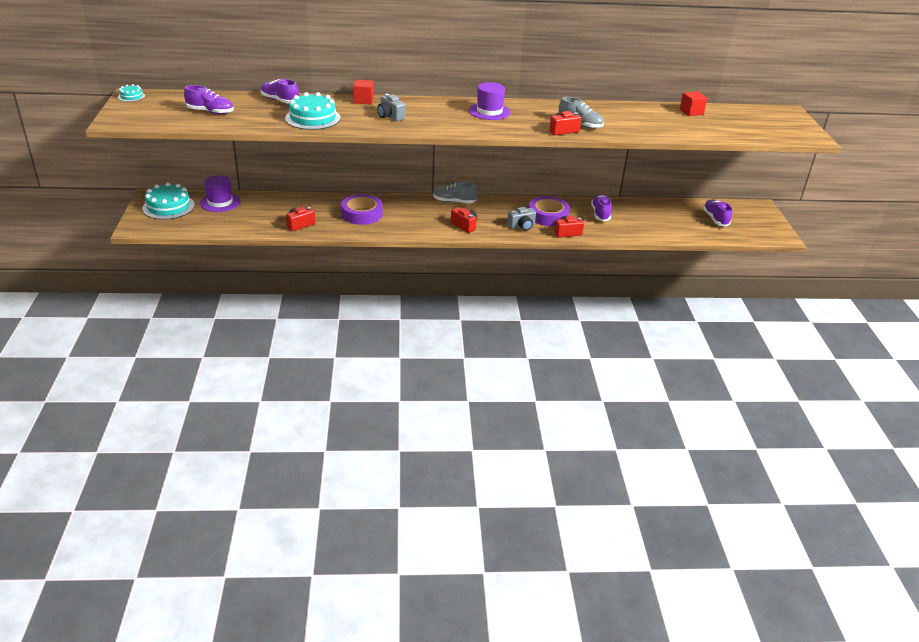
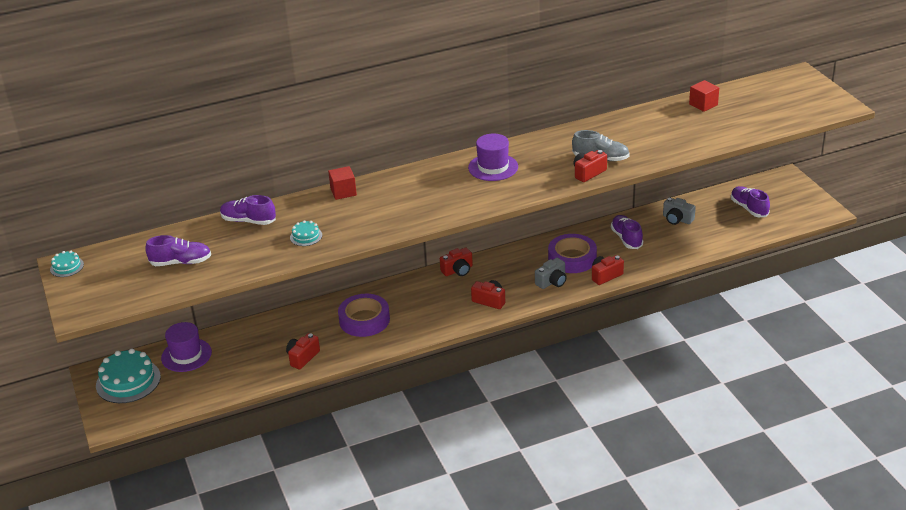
camera: 15 degrees left, 0 degrees up
(313, 118) = (306, 236): turquoise cake -> turquoise cake, size x0.49
(390, 116) = (390, 207): grey camera -> grey camera (677, 219)
(454, 201) = (458, 270): grey shoe -> red camera

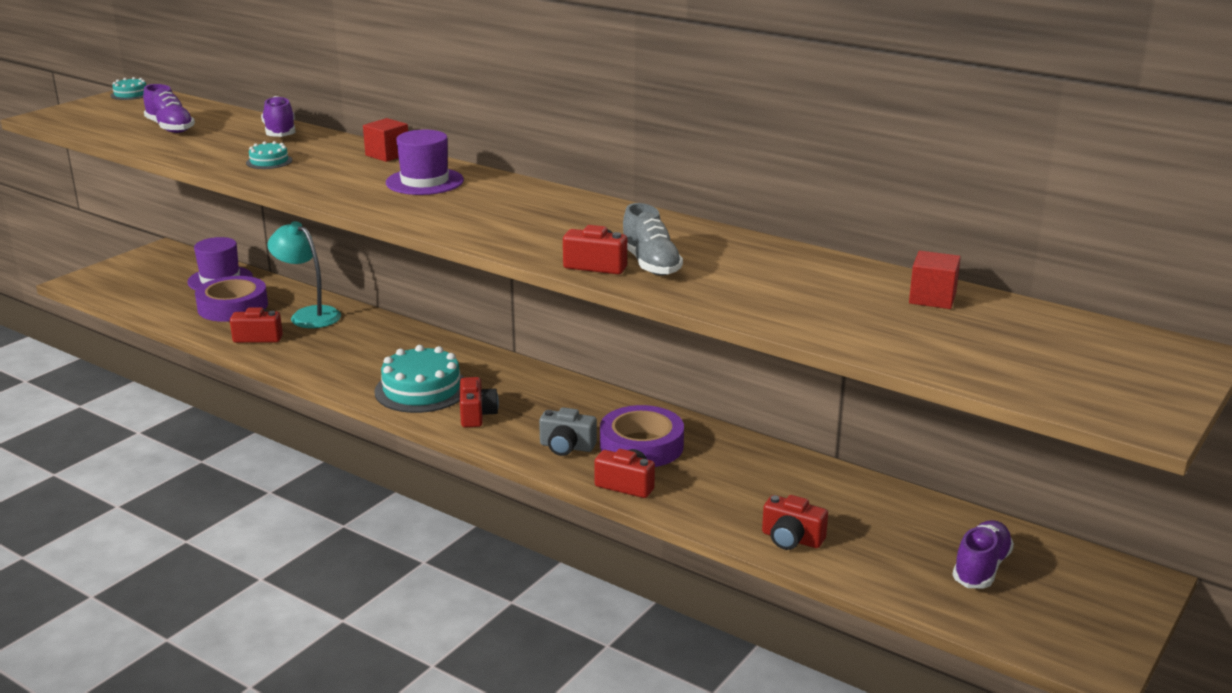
camera: 55 degrees right, 10 degrees down
(128, 381) = (156, 268): turquoise cake -> turquoise cake (421, 389)
(290, 329) = (308, 315): none -> turquoise lamp
(364, 320) = (362, 349): purple tape -> purple tape (233, 306)
(458, 270) = (524, 374): red camera -> red camera (791, 539)
(493, 167) = (539, 209): purple hat -> purple hat (424, 182)
(626, 238) = (744, 475): purple shoe -> none
(677, 219) = (854, 505): grey camera -> none

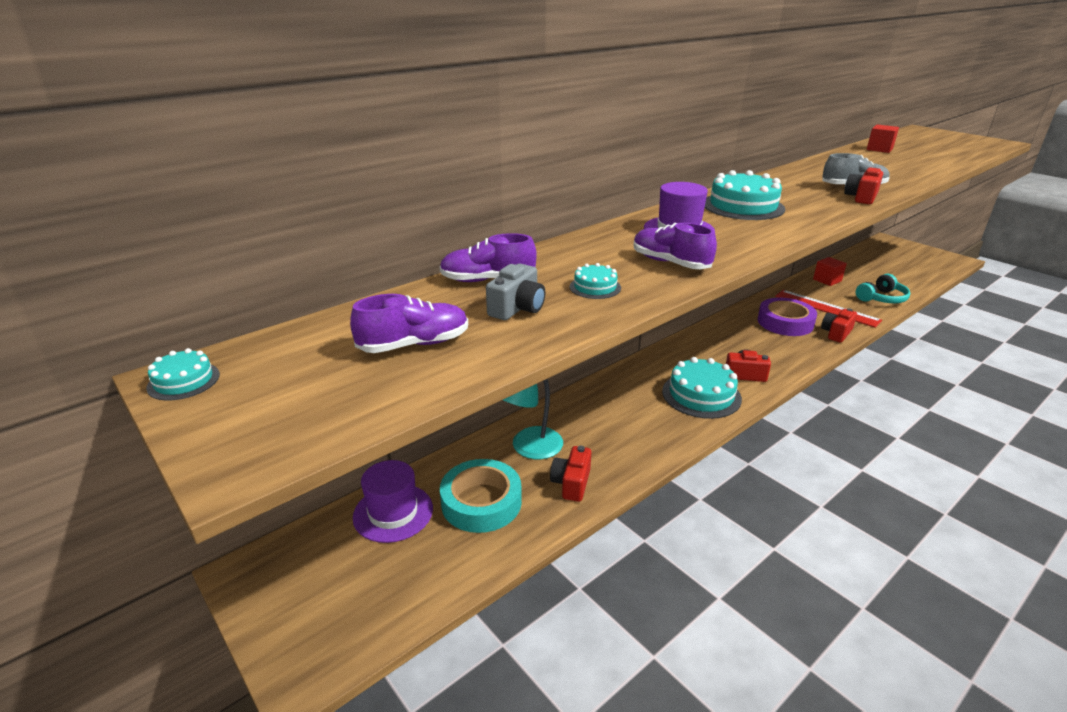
camera: 75 degrees left, 5 degrees up
(233, 306) = (481, 502): purple tape -> turquoise tape
(387, 155) = (594, 238): red cube -> red cube (827, 280)
(521, 206) = (743, 206): none -> turquoise cake
(566, 447) = (790, 346): grey camera -> grey camera (517, 308)
(716, 482) = (826, 308): none -> red ruler
(791, 539) = (881, 298): red camera -> turquoise headphones
(981, 568) = (891, 264): purple shoe -> purple shoe (670, 263)

